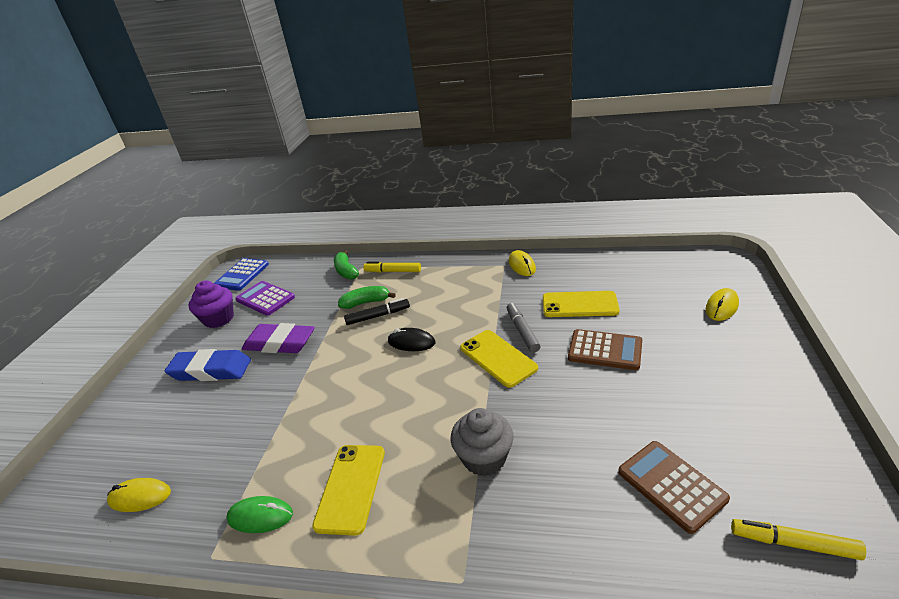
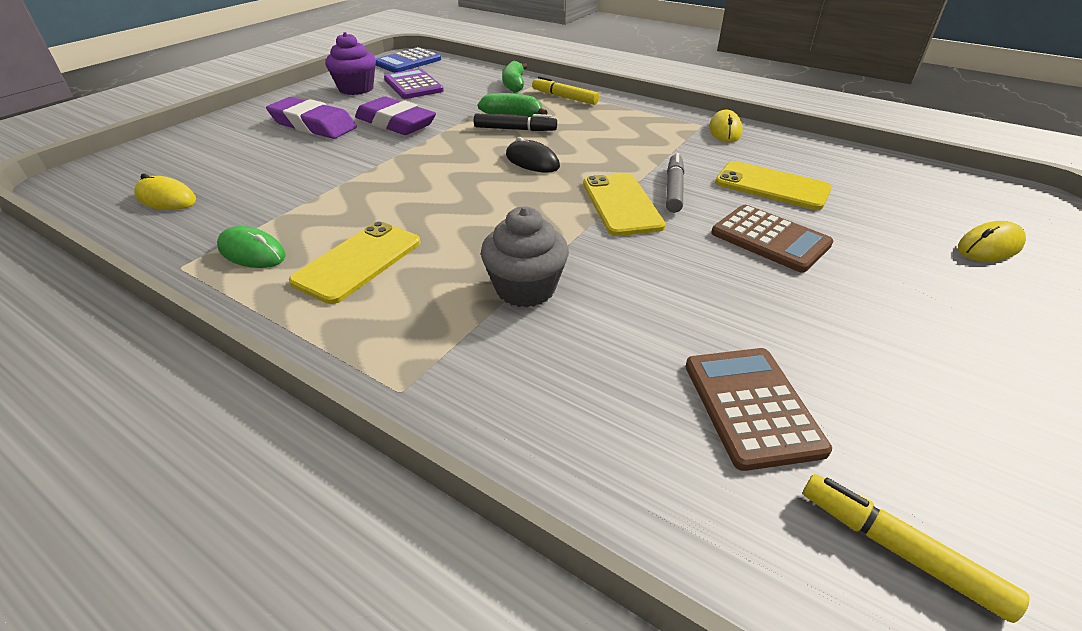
camera: 20 degrees right, 5 degrees up
(211, 370) = (313, 125): blue eraser -> purple eraser

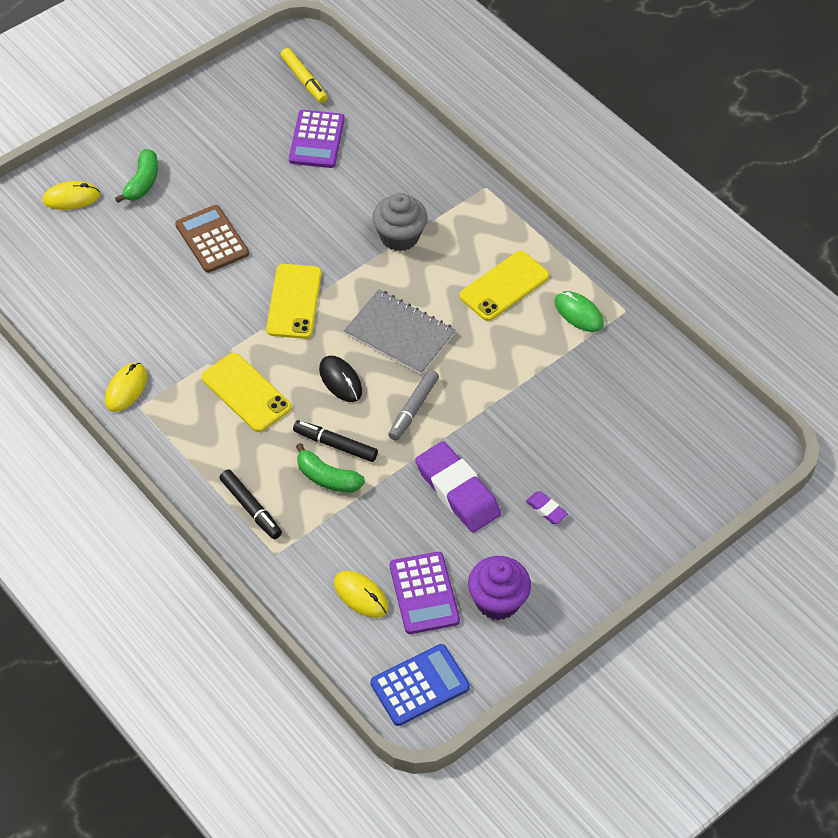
camera: 165 degrees left, 15 degrees up
(166, 198) = (661, 399): yellow mouse -> yellow mouse (361, 595)
(313, 125) = (546, 509): purple eraser -> purple eraser, size x0.44
(484, 199) = (399, 334): none -> grey notebook
(514, 85) = (297, 561): green banana -> green banana (142, 183)
(564, 97) = (251, 508): yellow marker -> black marker
(674, 189) = (241, 310): grey marker -> grey marker (413, 409)
(751, 406) = (317, 140): brown calculator -> purple calculator
(771, 186) = (158, 294): yellow phone -> yellow phone (246, 392)

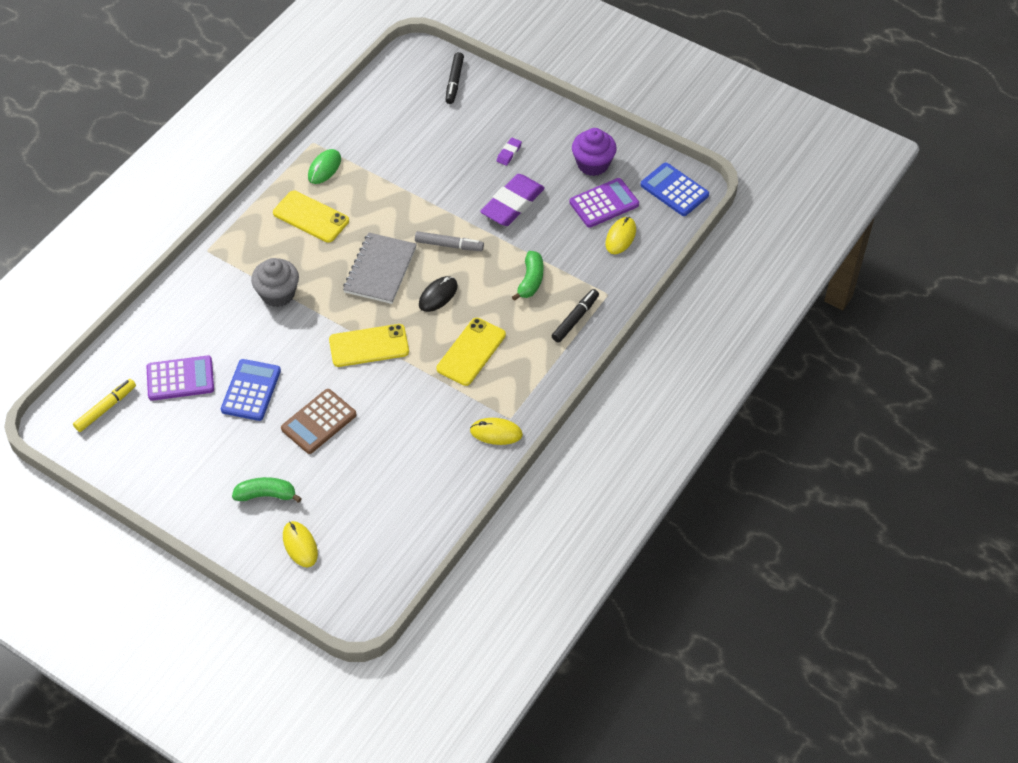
camera: 105 degrees left, 0 degrees up
(277, 192) = (251, 390): none -> blue calculator
(335, 445) = (499, 283): black marker -> black marker (454, 82)

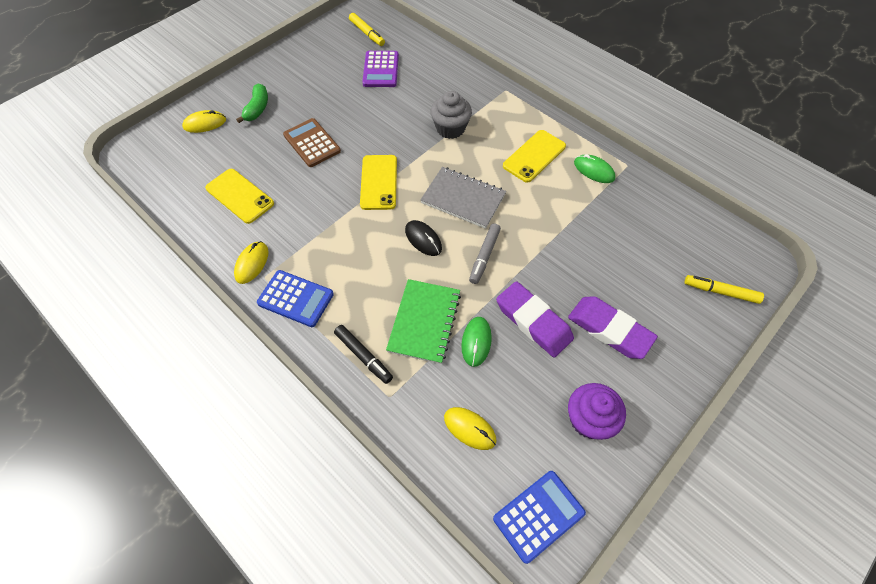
camera: 100 degrees right, 5 degrees up
(251, 390) = (357, 106): blue calculator -> blue calculator (296, 298)
(454, 82) = (720, 292): black marker -> yellow marker
(471, 352) = (349, 256): yellow phone -> yellow phone (240, 196)
(509, 153) = (609, 330): purple eraser -> purple eraser, size x2.25
(530, 280) = (424, 322): green banana -> green notebook
(542, 241) = (476, 342): none -> green mouse
(604, 203) = (524, 420): purple calculator -> none

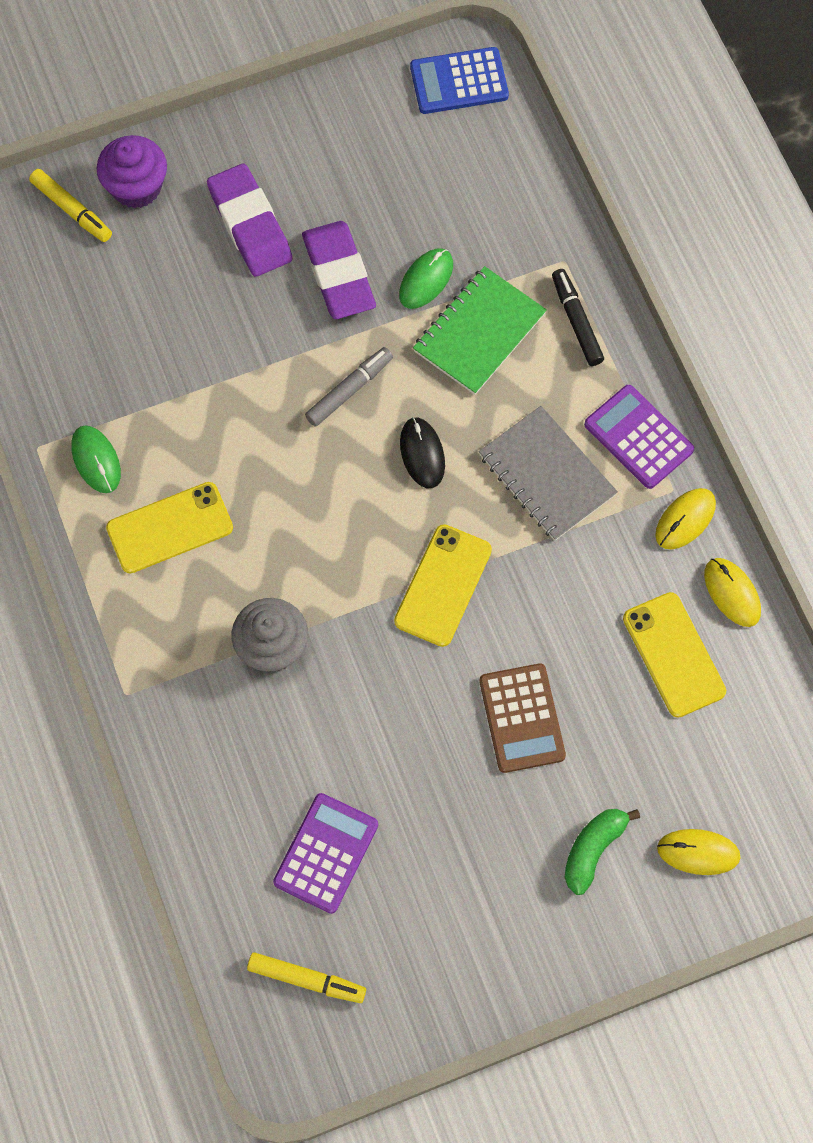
camera: 155 degrees left, 10 degrees up
(296, 298) = (638, 437): blue calculator -> purple calculator
(367, 33) = (306, 979): yellow marker -> yellow marker turned 120 degrees clockwise
(463, 199) = (327, 497): grey notebook -> grey notebook (547, 475)
(469, 429) = (487, 188): yellow mouse -> yellow mouse (732, 593)
(589, 419) = (345, 142): purple cupcake -> purple cupcake (136, 187)

